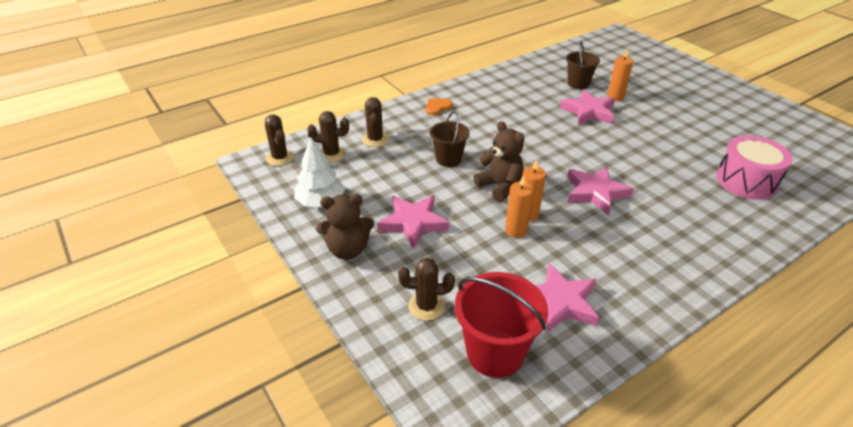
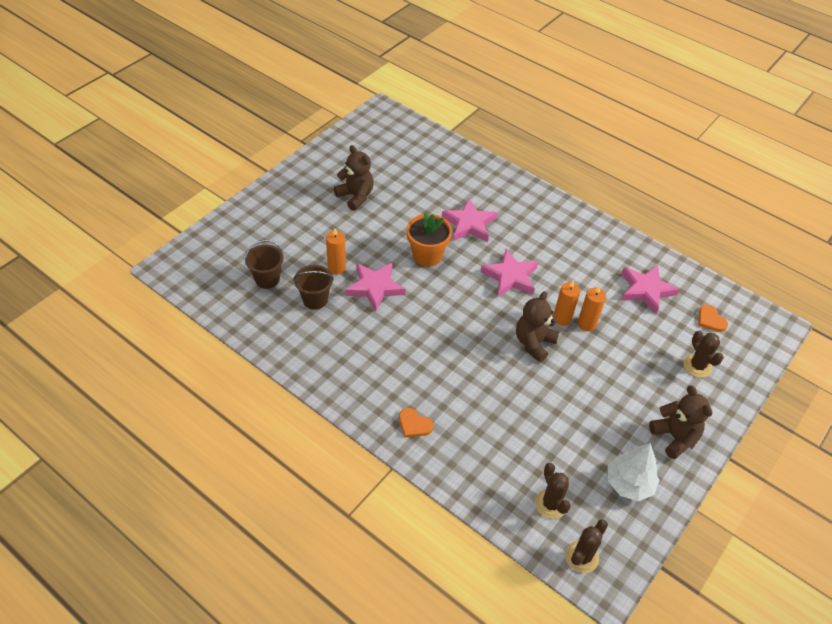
camera: 110 degrees left, 10 degrees up
(375, 139) = (505, 469): brown cactus -> none
(413, 223) = (616, 397): pink star -> pink star (469, 224)
(448, 159) = (510, 391): brown bucket -> brown bucket (267, 279)
(495, 353) = (710, 320): red bucket -> orange heart
(630, 146) = (427, 255): none -> orange flower pot
(717, 119) = (355, 196): none -> brown teddy bear
(746, 181) = (450, 187): pink drum -> none

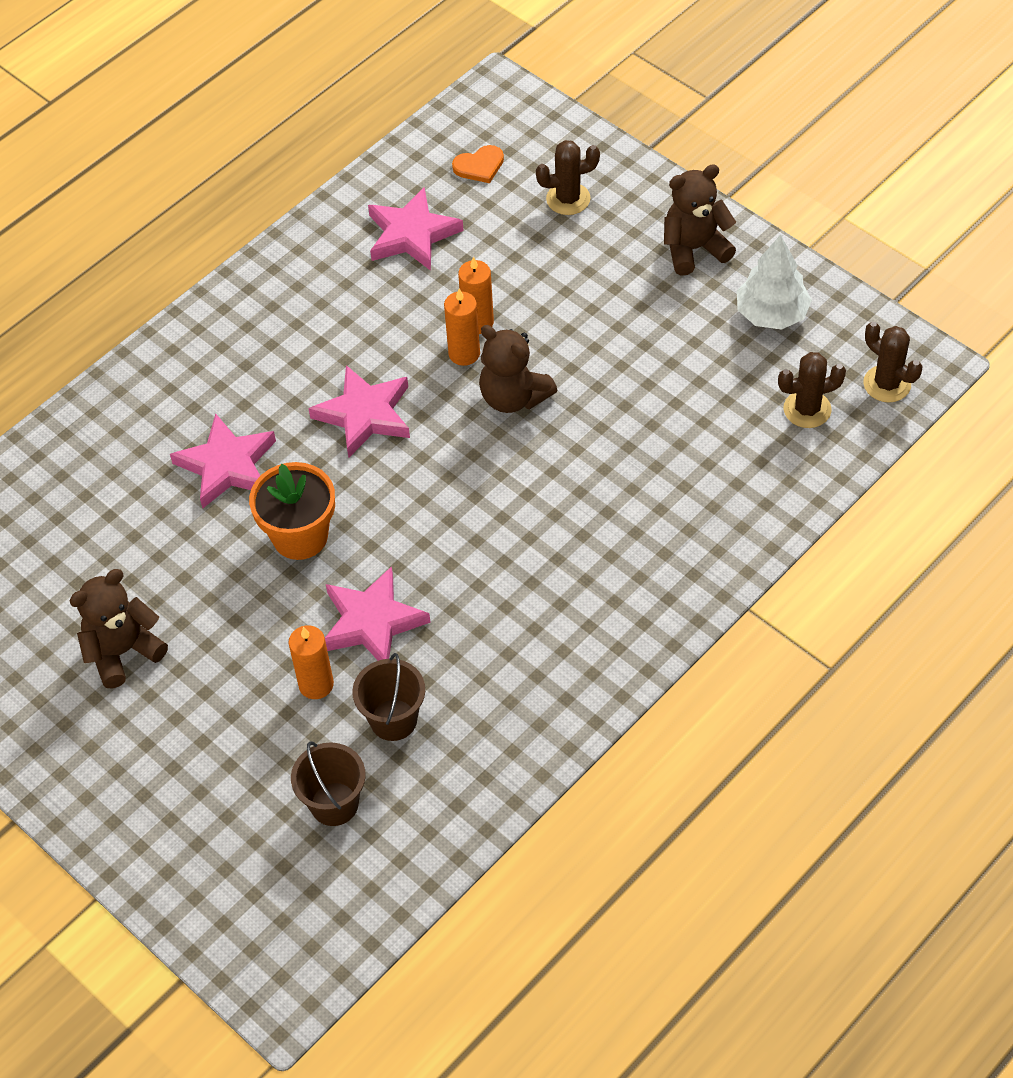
camera: 80 degrees left, 5 degrees up
(414, 424) = (670, 573): orange heart -> none

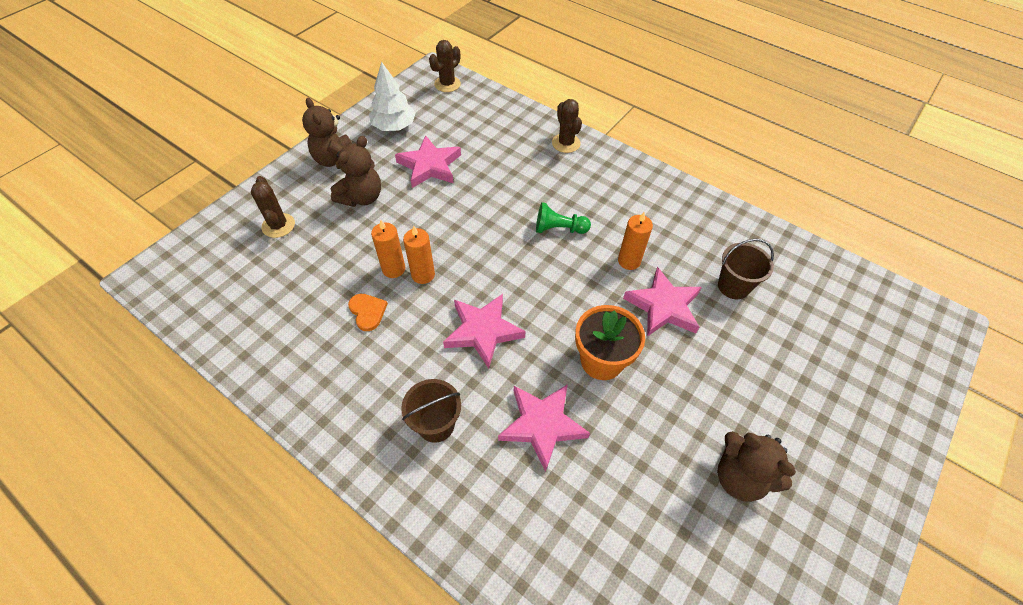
camera: 100 degrees left, 0 degrees up
(316, 684) = (722, 334): orange candle -> orange candle (629, 261)
(334, 804) = (806, 312): brown bucket -> brown bucket (436, 424)
(412, 234) = (298, 319): pink star -> pink star (429, 166)
(479, 166) = (231, 281): orange heart -> orange heart (367, 312)
(513, 397) = (462, 244): brown teddy bear -> brown teddy bear (362, 197)
(529, 514) = (559, 229): none -> green pawn
(807, 409) = (466, 112): brown cactus -> brown cactus (566, 143)

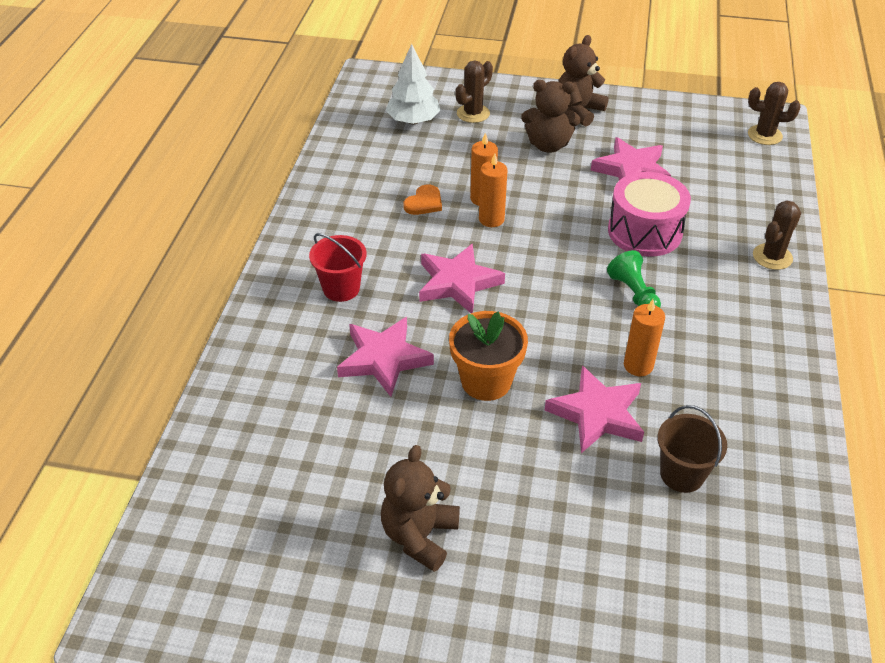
camera: 65 degrees right, 10 degrees down
(394, 126) = (660, 126): white tree -> white tree (413, 121)
(436, 424) = (341, 288): brown bucket -> red bucket
(500, 191) = (644, 231): none -> pink drum

